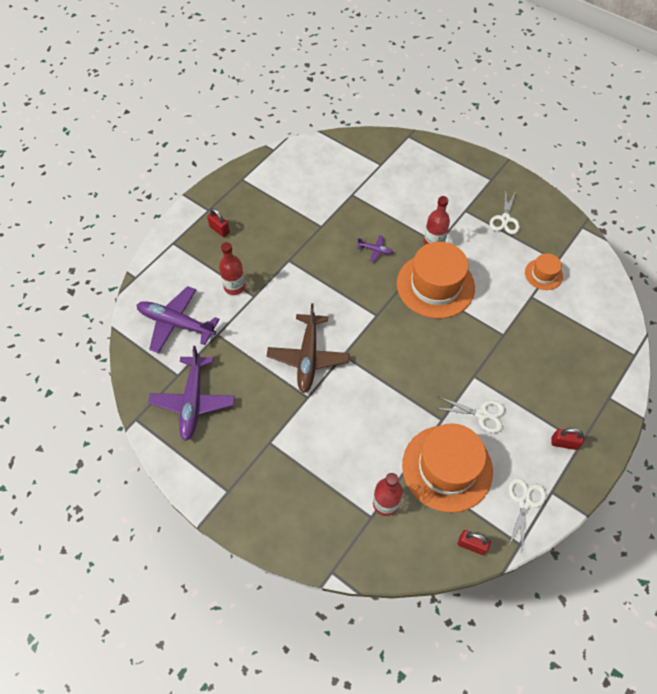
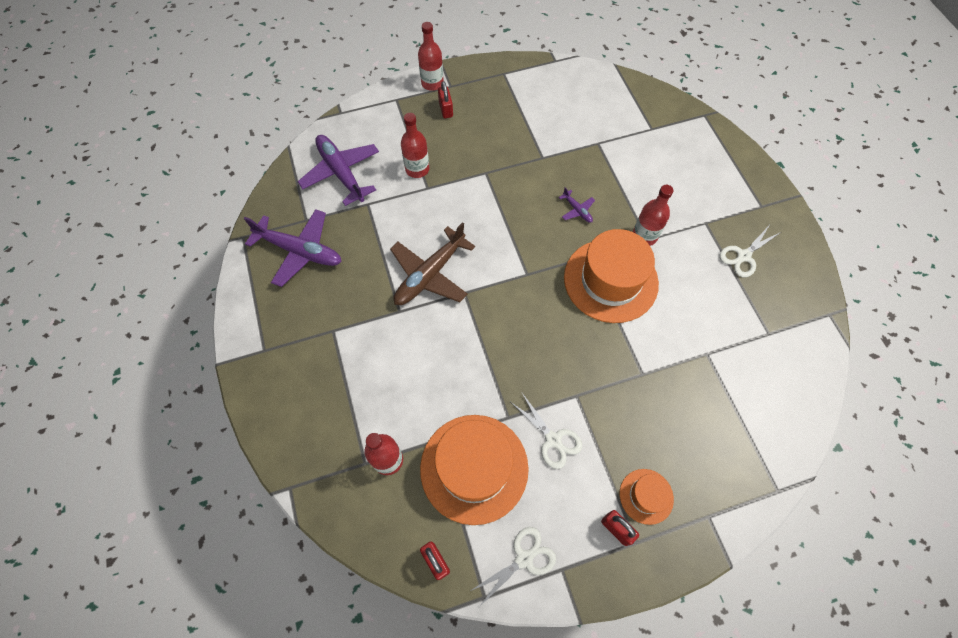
camera: 35 degrees right, 5 degrees up
(192, 215) = (432, 83): none -> red bottle
(193, 401) = (300, 251): purple plane -> purple plane turned 105 degrees counterclockwise
(543, 274) = (740, 338): orange hat -> orange hat (646, 496)

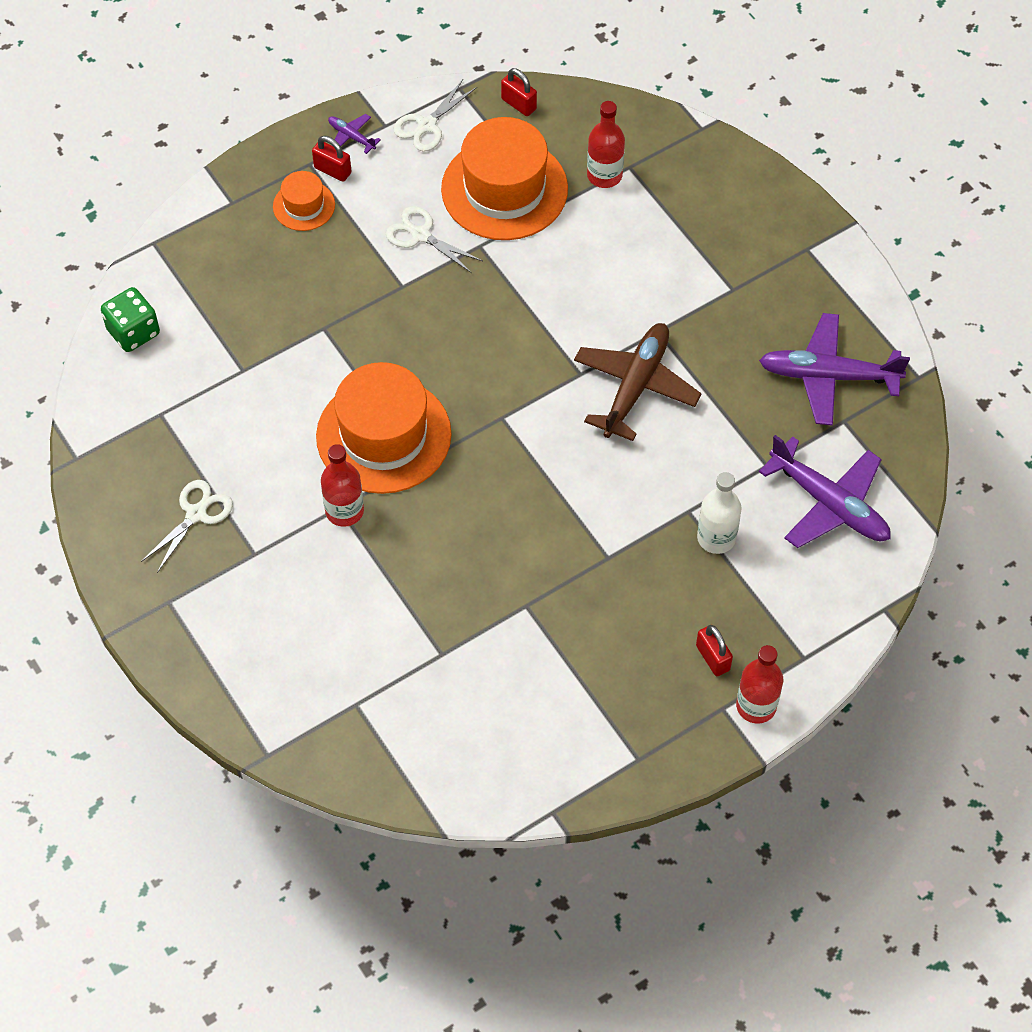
camera: 165 degrees right, 5 degrees down
(417, 169) = (716, 538): red bottle -> white bottle
(577, 210) = (452, 528): purple plane -> purple plane (351, 137)
(792, 407) = (133, 332): none -> green dice

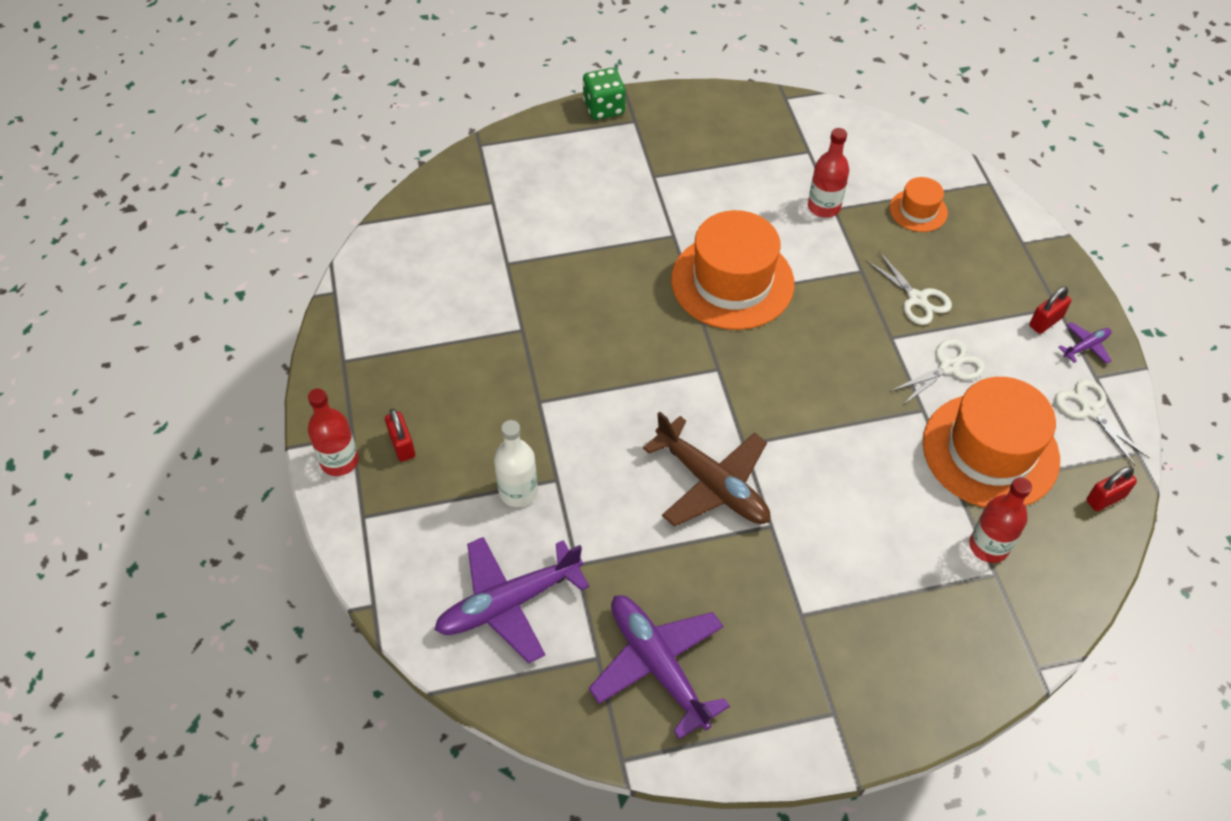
camera: 110 degrees right, 5 degrees down
(133, 332) = (897, 152): green dice -> green dice (604, 108)
(196, 514) = (705, 151): white scissors -> white scissors (917, 299)
(304, 206) = (1006, 290): orange hat -> orange hat (918, 210)
(344, 511) = (668, 238): red bottle -> red bottle (824, 207)
(713, 658) = (402, 445): red padlock -> red padlock turned 75 degrees clockwise
(828, 376) = (658, 665): purple plane -> purple plane turned 60 degrees counterclockwise

